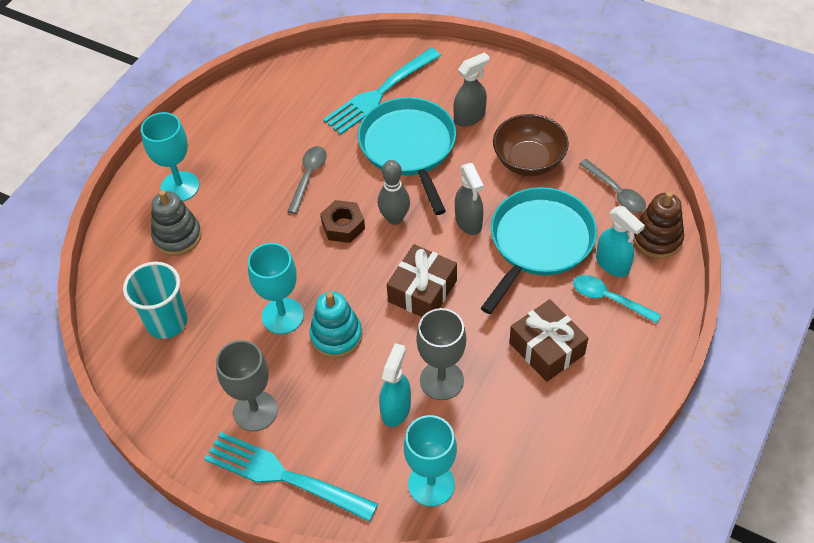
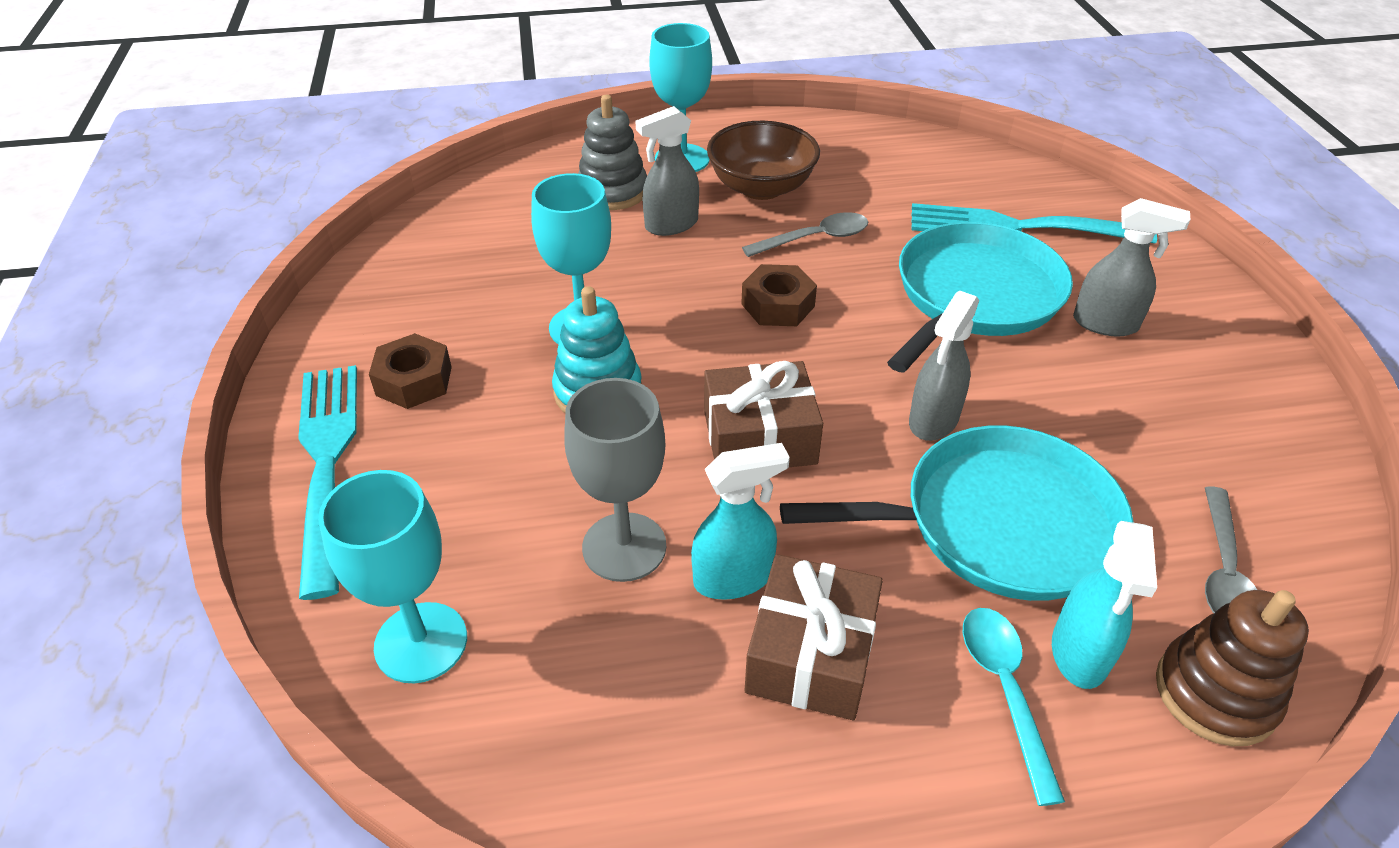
camera: 50 degrees right, 10 degrees down
(166, 322) = (485, 244): turquoise cup -> none
(235, 229) = (671, 225): none -> grey spray bottle
(255, 411) = (414, 381): grey goblet -> brown nut
(394, 218) = (846, 344): grey bowling pin -> none
(396, 409) = (529, 521): turquoise spray bottle -> turquoise spray bottle (734, 578)
(528, 161) = (1124, 426): brown bowl -> brown bowl (761, 187)

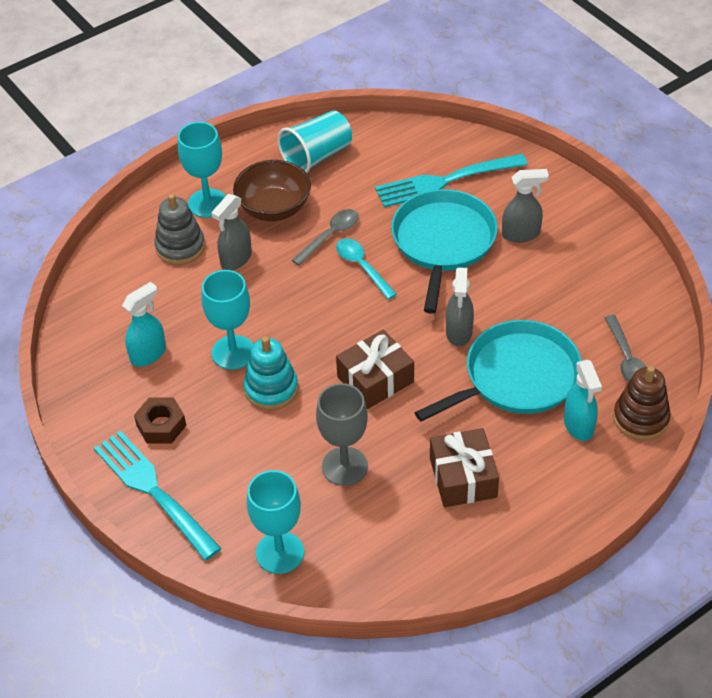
camera: 25 degrees left, 5 degrees up
(734, 578) = (407, 458): turquoise spray bottle -> turquoise spray bottle (148, 354)
(778, 305) = (336, 292): brown nut -> none
(855, 153) = (317, 156): none -> turquoise cup
(1005, 690) = (554, 456): turquoise spoon -> turquoise spoon (362, 267)

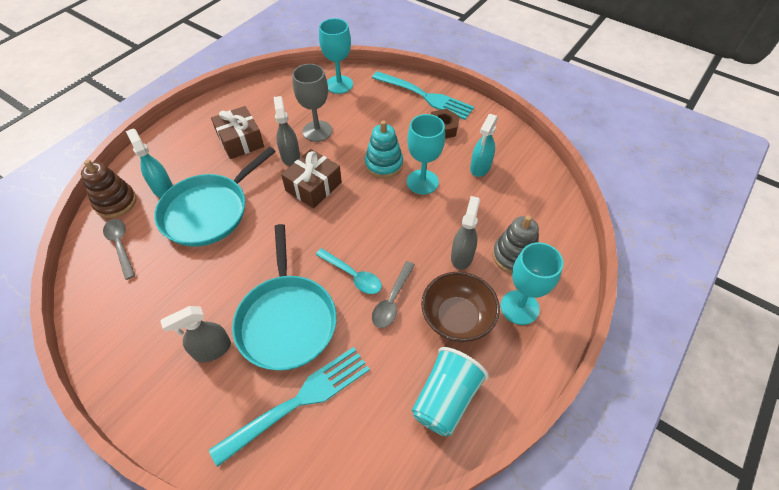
camera: 160 degrees right, 5 degrees up
(459, 332) = (258, 236): grey spray bottle -> grey spray bottle (290, 156)

